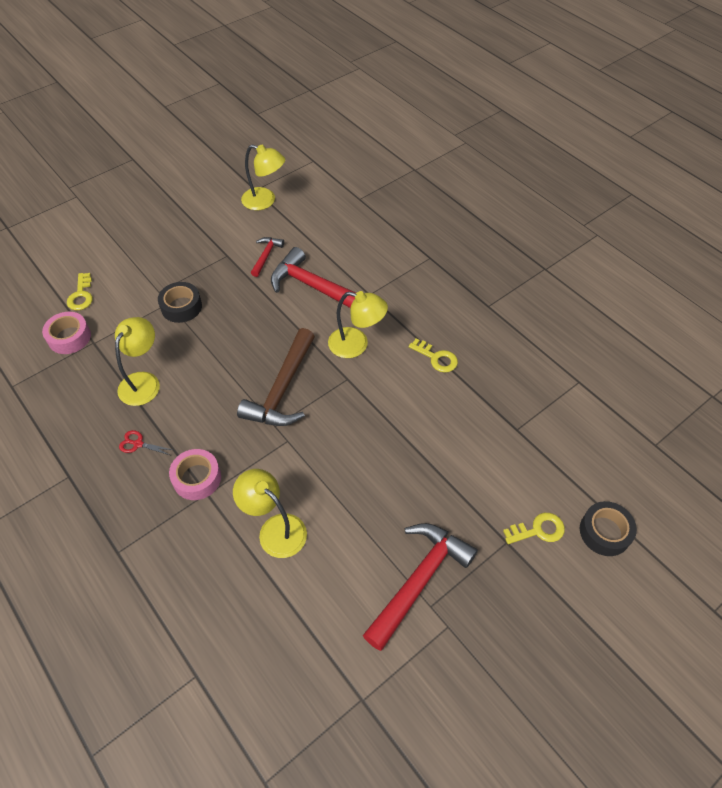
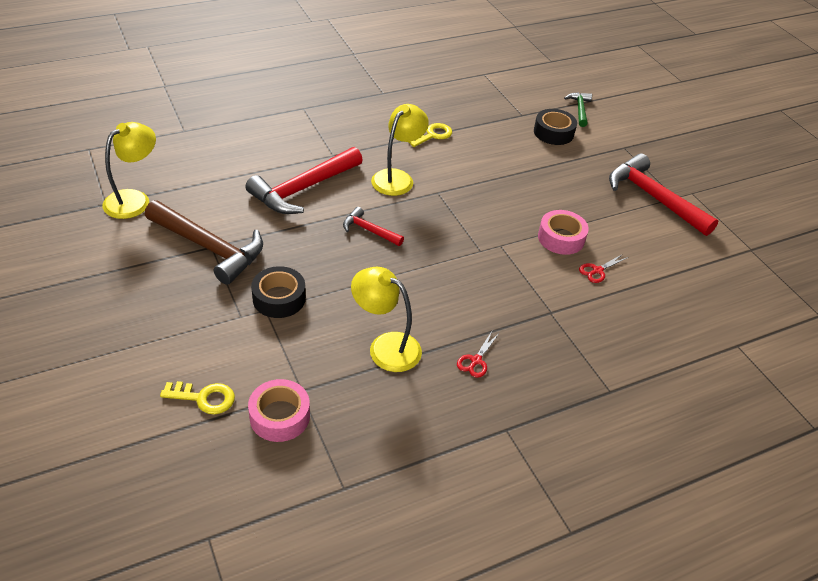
camera: 80 degrees left, 10 degrees down
(197, 478) = (531, 317): pink tape -> pink tape (561, 238)
(266, 256) = (232, 215): red hammer -> red hammer (369, 230)
(275, 529) = (597, 271): yellow lamp -> red scissors
(282, 389) = (436, 237): brown hammer -> brown hammer (209, 248)
(538, 530) = (615, 130): yellow key -> none
(562, 486) = (579, 109): none -> green hammer
(605, 532) = (620, 103): black tape -> black tape (553, 133)

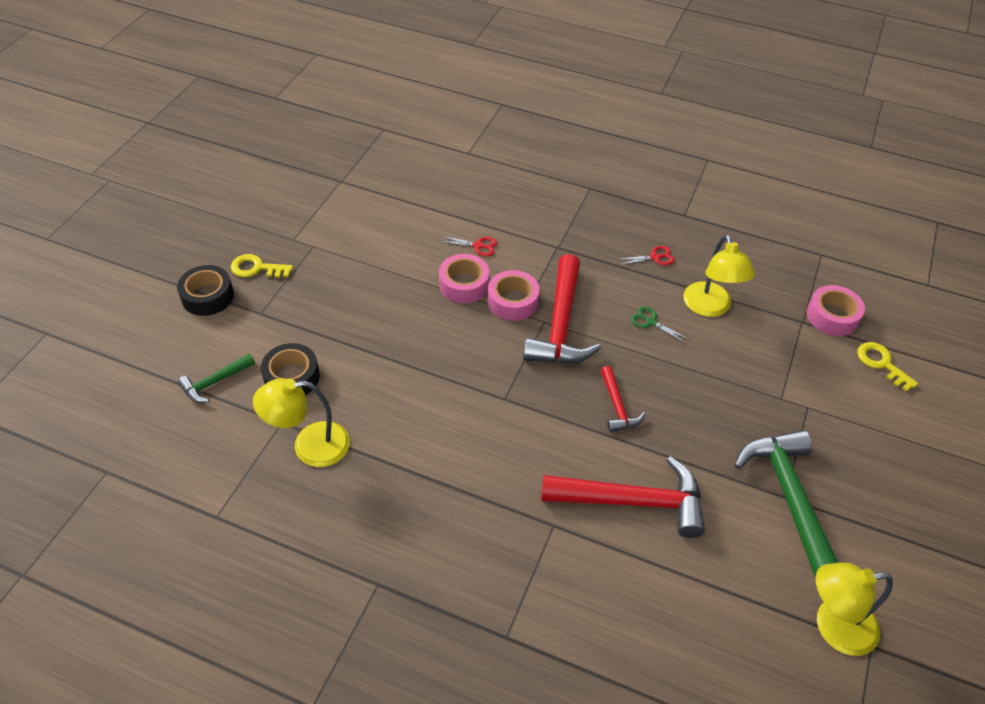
camera: 130 degrees left, 5 degrees up
(209, 248) = (789, 497): brown hammer -> green hammer
(279, 298) = (761, 400): black tape -> black tape (207, 296)
(397, 178) = (521, 443): yellow lamp -> yellow lamp (309, 446)
(414, 301) = (651, 322): none -> green scissors
(432, 135) = (414, 469): yellow key -> yellow key (256, 268)
(517, 249) = (512, 301): none -> pink tape
(653, 198) = (331, 258): red hammer -> red hammer (560, 325)

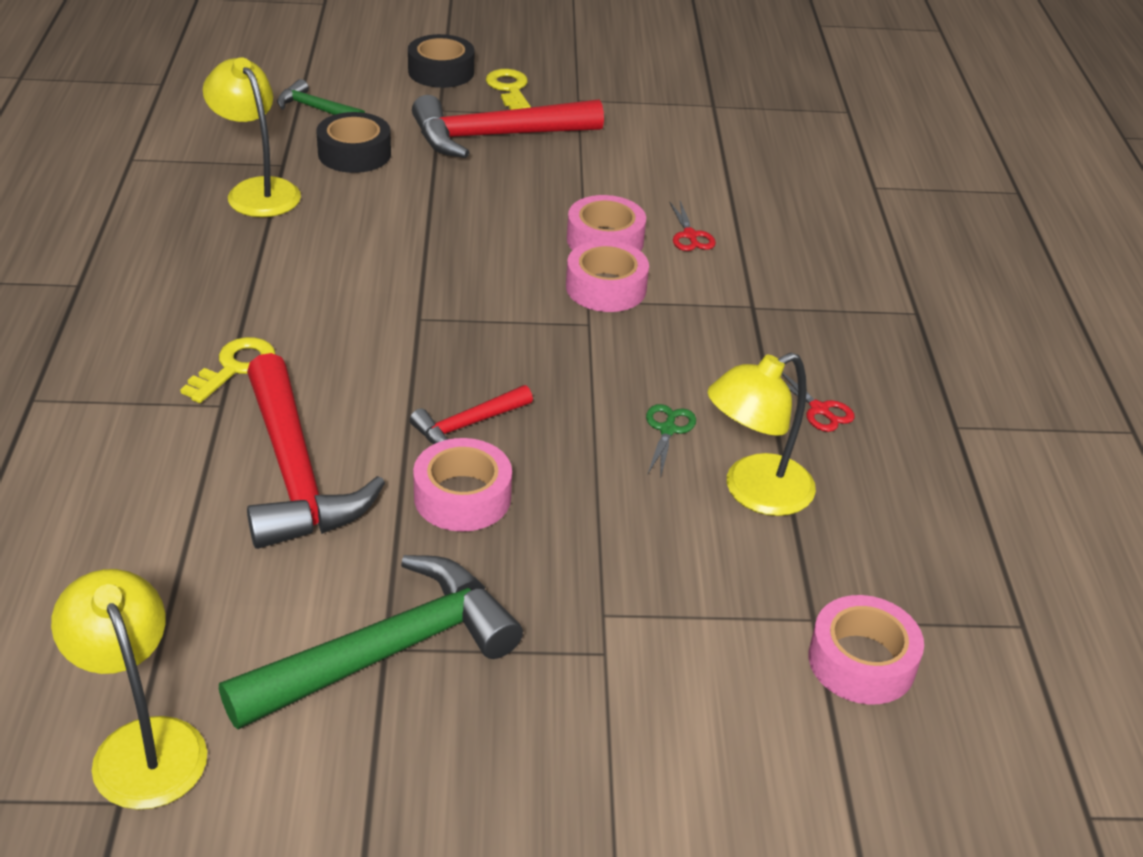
camera: 65 degrees right, 10 degrees down
(560, 325) = (593, 340): red hammer -> red hammer (496, 136)
(678, 428) = (462, 497): none -> pink tape
(881, 363) = (789, 753): yellow key -> yellow key (235, 367)

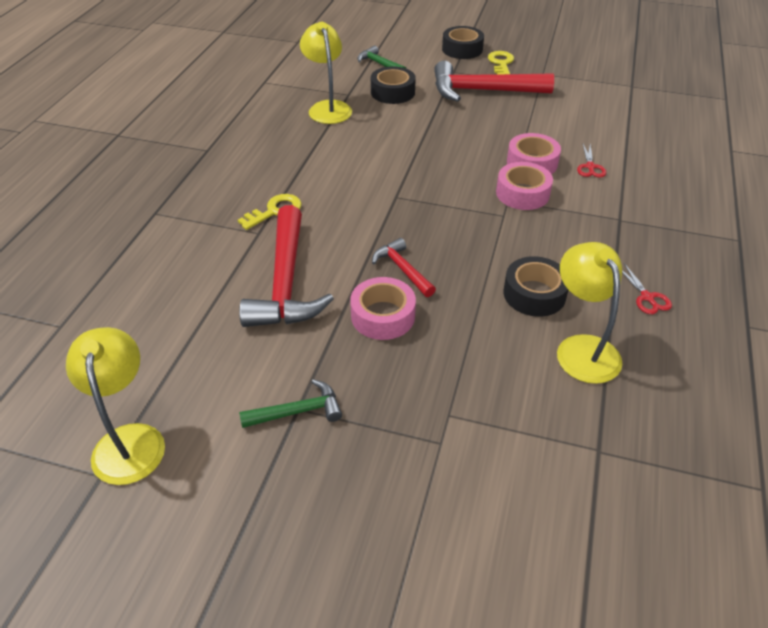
camera: 20 degrees right, 5 degrees up
(386, 652) = (298, 411): green hammer -> green hammer, size x0.51
(468, 425) = (402, 269): red hammer -> red hammer turned 75 degrees clockwise
(667, 430) = (534, 294): green scissors -> black tape
(754, 492) = (582, 348): yellow lamp -> yellow lamp turned 90 degrees clockwise
(861, 661) = (626, 490): pink tape -> none

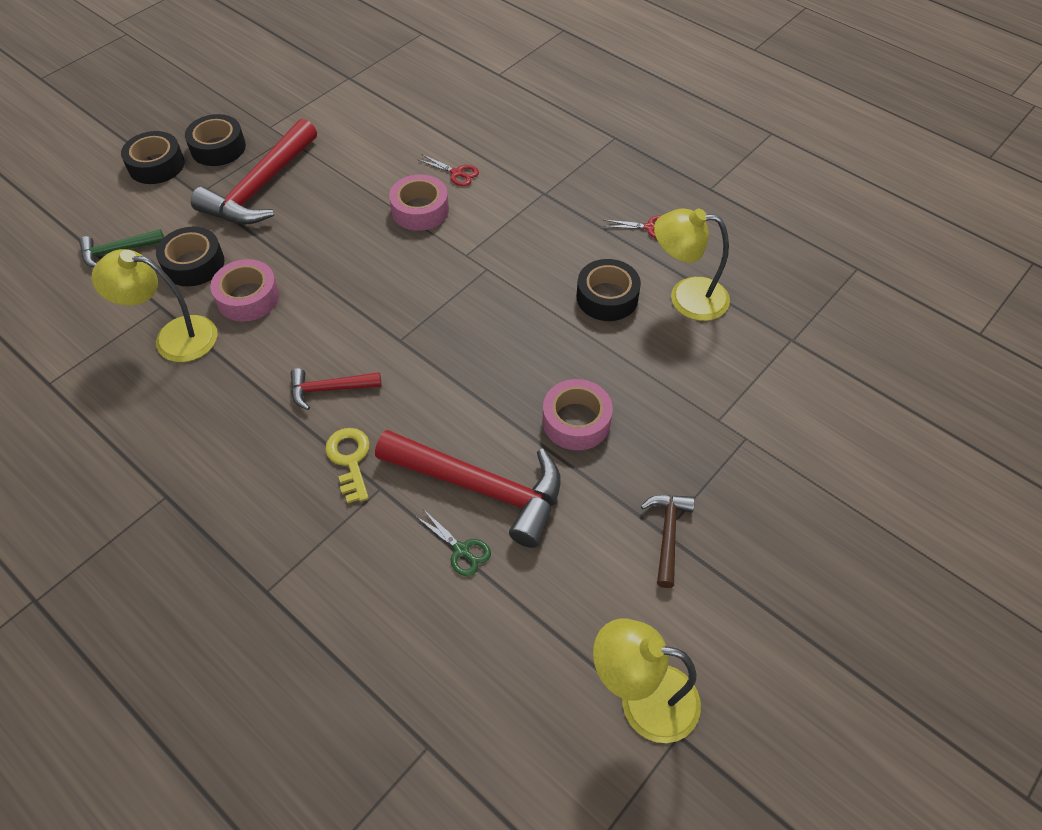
camera: 65 degrees left, 10 degrees up
(225, 290) = (461, 550): none -> green scissors
(298, 411) = (668, 534): green hammer -> brown hammer
(402, 269) = (519, 380): red hammer -> red hammer (329, 389)
(501, 63) = (218, 148): yellow key -> black tape
(522, 193) = (463, 239): pink tape -> pink tape (248, 297)

